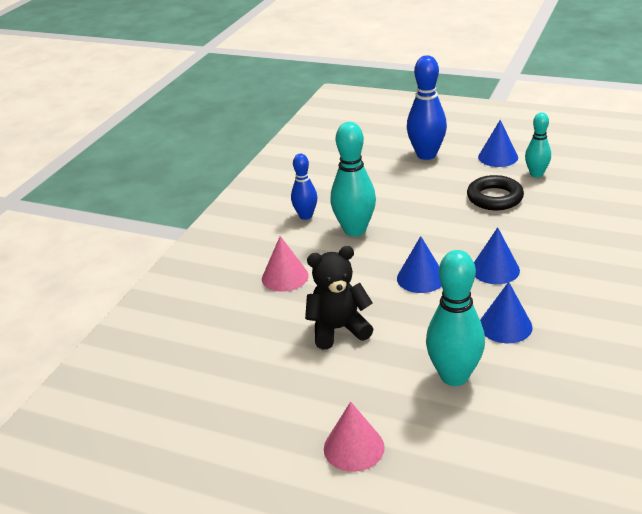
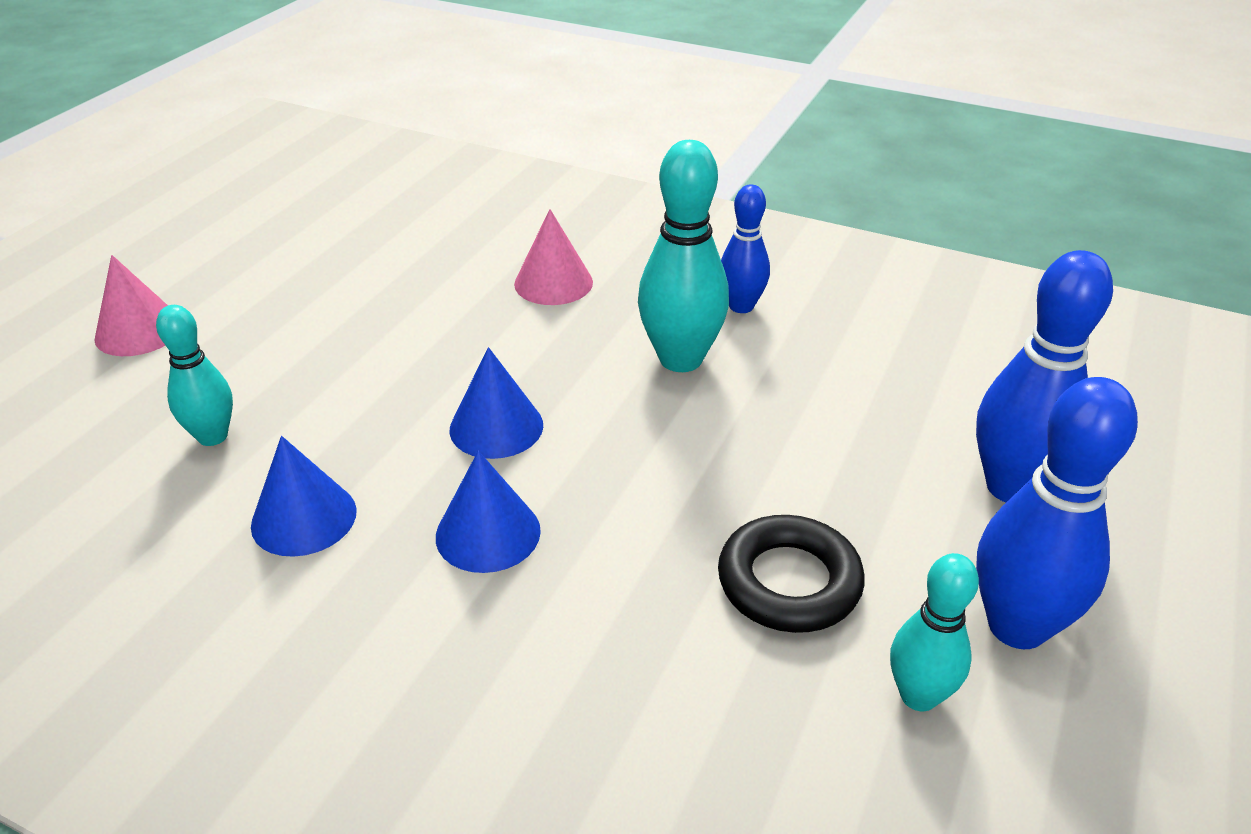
camera: 90 degrees right, 5 degrees up
(338, 329) = (393, 329): black teddy bear -> none
(454, 376) = (213, 436): turquoise bowling pin -> turquoise bowling pin, size x0.61
(498, 157) = (1017, 626): blue cone -> blue bowling pin

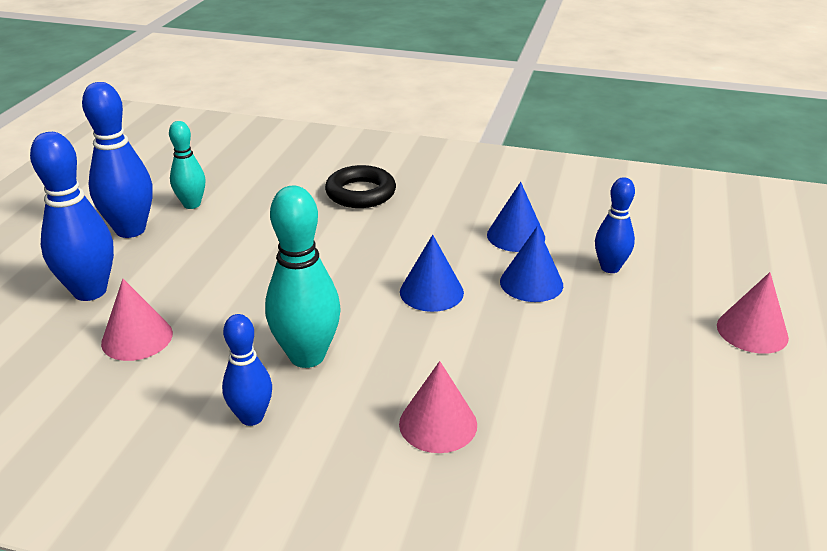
camera: 170 degrees right, 5 degrees down
(213, 436) = (610, 268): turquoise bowling pin -> blue bowling pin
(488, 533) = (410, 239): blue cone -> blue cone (531, 283)
(789, 582) = (243, 235): black ring -> black ring (360, 193)
(902, 404) = (137, 338): none -> pink cone

